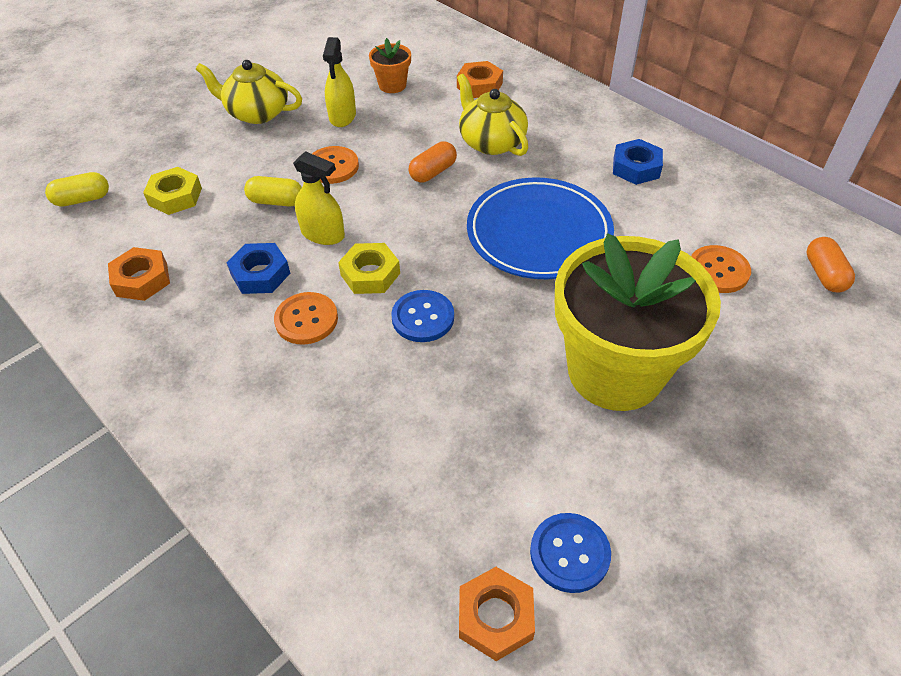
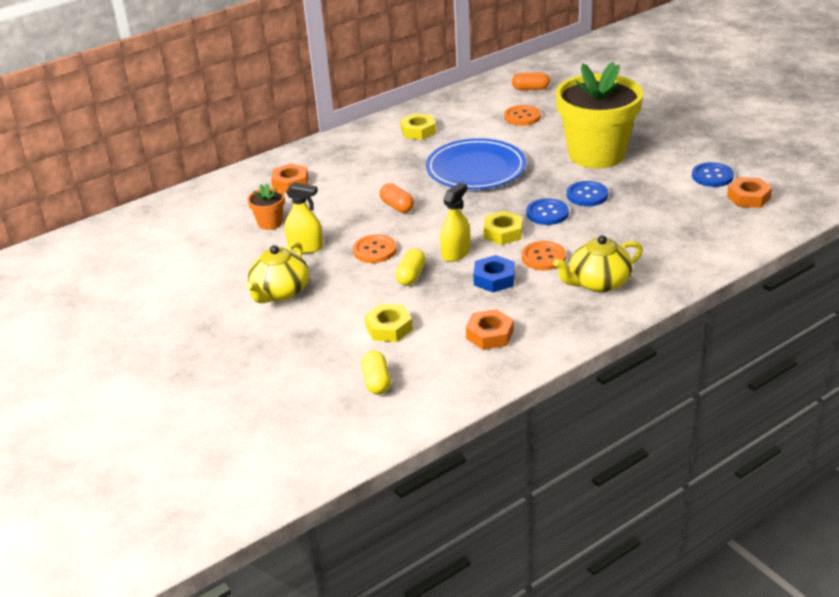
camera: 80 degrees left, 15 degrees down
(479, 363) = (587, 195): none -> blue button
(491, 142) = (369, 181): yellow teapot -> yellow teapot (598, 283)
(636, 167) = (418, 131): blue nut -> yellow nut

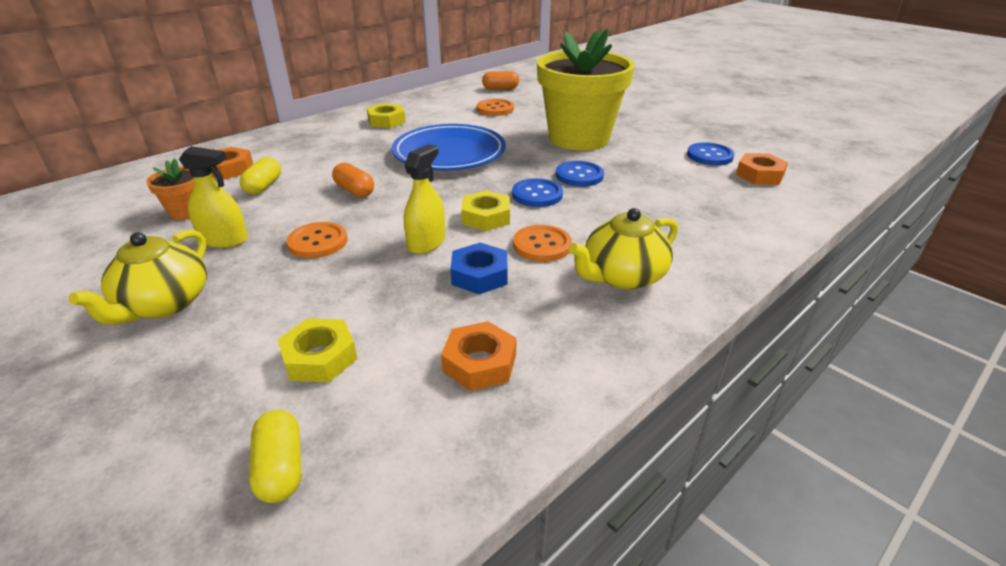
camera: 10 degrees left, 0 degrees up
(411, 276) = (363, 274): yellow capsule -> yellow capsule (264, 186)

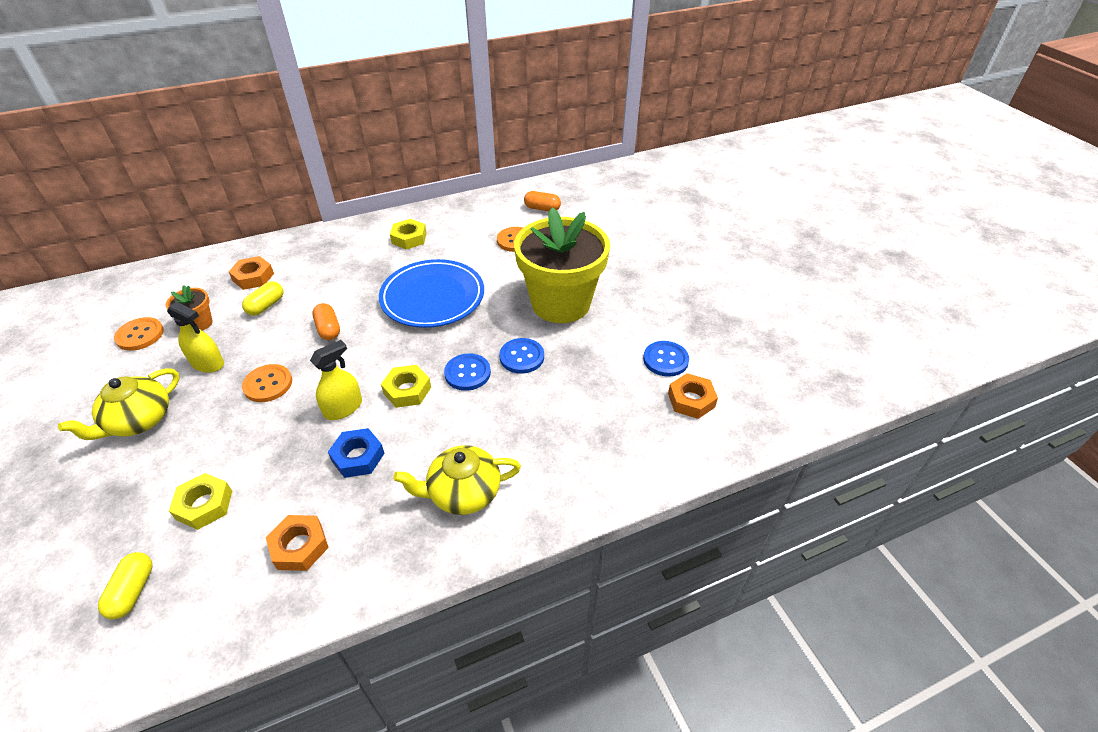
camera: 20 degrees right, 10 degrees up
(542, 245) = (427, 437): orange button -> orange button (140, 335)

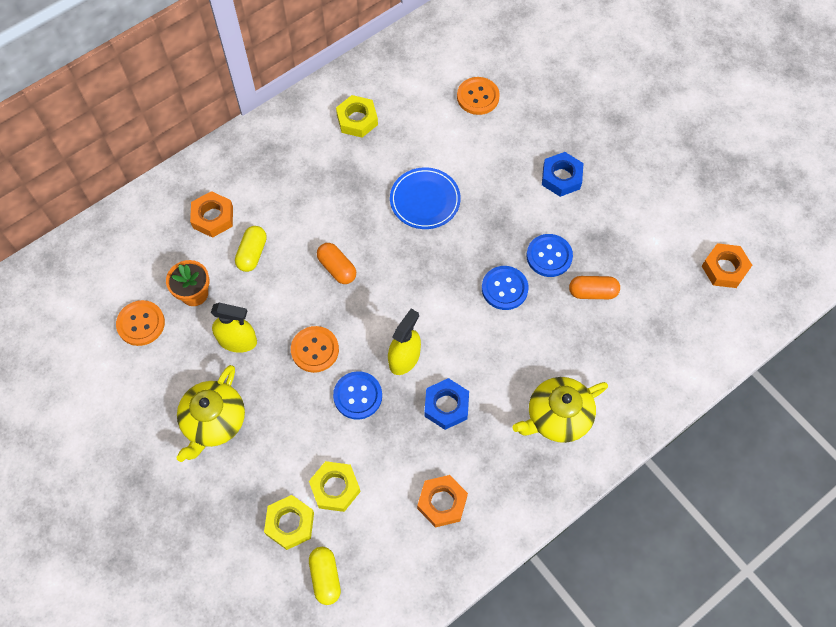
camera: 15 degrees left, 20 degrees up
(407, 390) = (455, 323): yellow nut -> yellow nut (290, 523)
(432, 297) = (425, 200): blue plate -> blue plate, size x0.62
(542, 208) = (488, 39): orange capsule -> orange capsule (592, 292)
(560, 303) = (561, 177): yellow flower pot -> blue nut
(665, 360) = (688, 226): blue button -> blue button (358, 396)

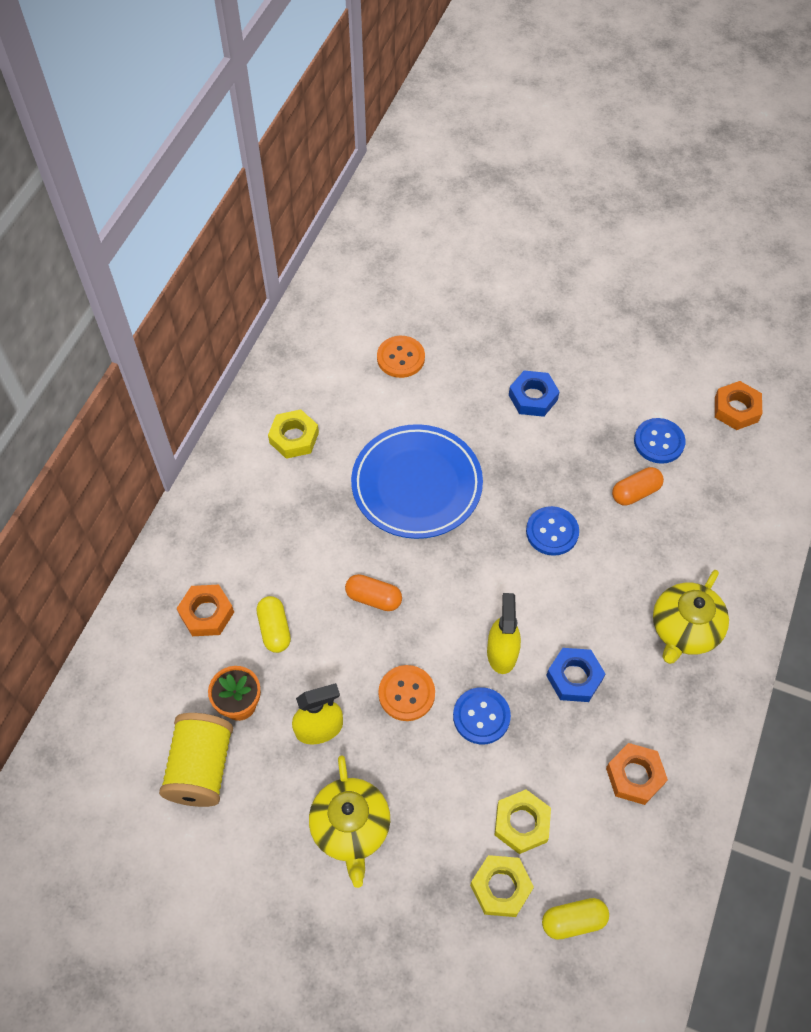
camera: 30 degrees left, 5 degrees down
(141, 324) = (201, 768): orange button -> yellow spool
(325, 577) = (573, 921): yellow capsule -> yellow capsule turned 60 degrees counterclockwise
(425, 200) = (416, 485): blue plate -> blue plate, size x1.61
(549, 256) = (572, 479): blue button -> blue button (659, 442)

